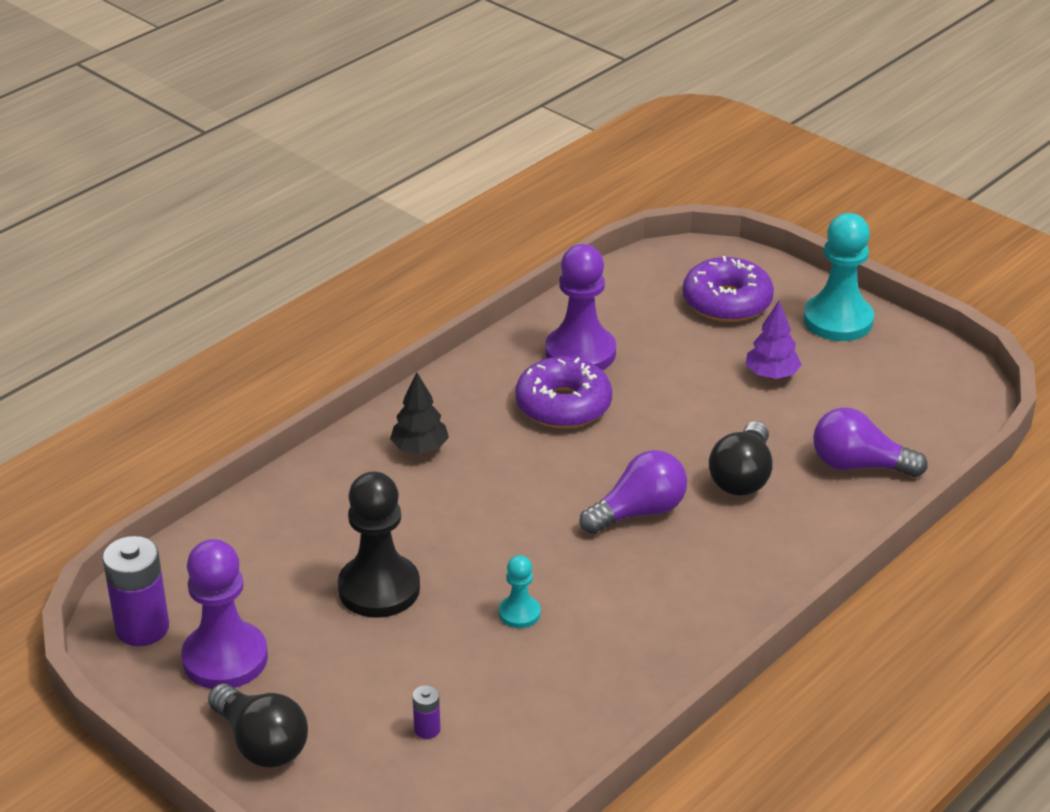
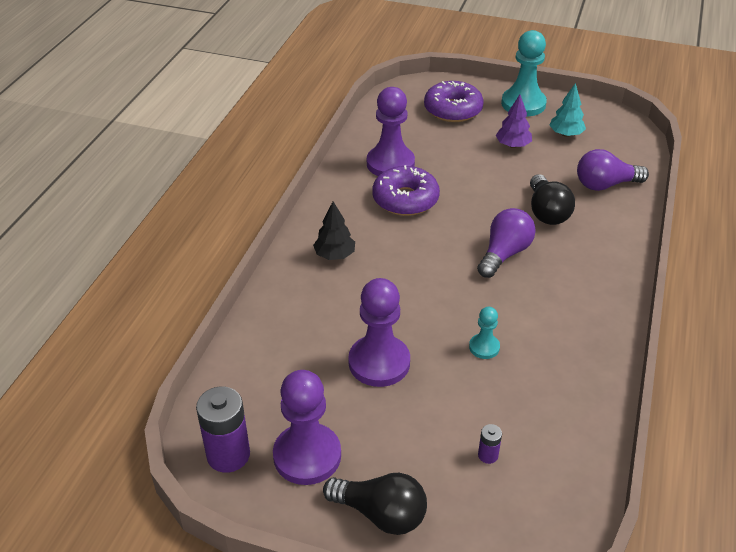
camera: 25 degrees left, 5 degrees up
(379, 589) = (379, 363): black pawn -> purple pawn
(863, 380) = (565, 134): none -> turquoise tree

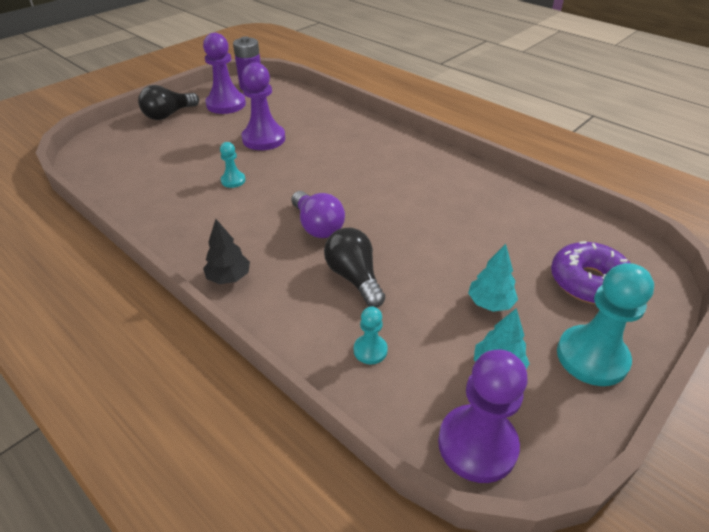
camera: 115 degrees right, 0 degrees up
(334, 255) = (380, 147): black tree -> black tree (229, 277)
(390, 164) = (491, 205): purple pawn -> purple pawn (477, 444)
(405, 199) = (429, 197): purple donut -> none
(488, 455) = (157, 154): purple battery -> none
(513, 145) = (490, 303): purple tree -> turquoise tree
(546, 212) = (354, 277): black light bulb -> black light bulb turned 45 degrees clockwise
(605, 185) = (370, 350): purple light bulb -> turquoise pawn

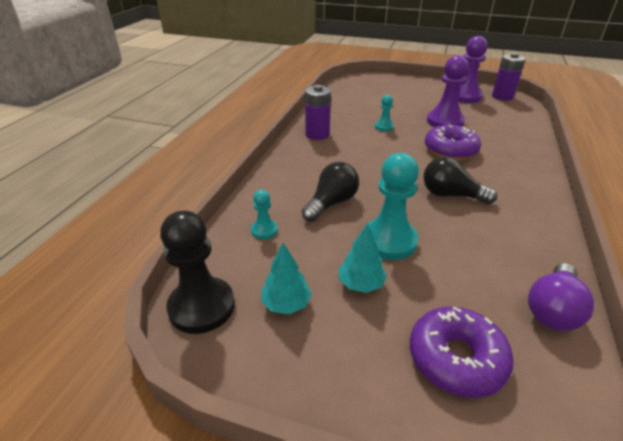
camera: 65 degrees right, 5 degrees down
(168, 115) = (423, 85): black light bulb -> black light bulb (450, 195)
(197, 237) = (317, 134): none -> purple battery
(229, 277) = (291, 156): black tree -> none
(317, 226) = (371, 172): purple light bulb -> purple light bulb (552, 309)
(320, 160) = (450, 150): none -> purple donut
(477, 444) = (202, 307): purple pawn -> black pawn
(592, 357) = (339, 375): turquoise pawn -> turquoise pawn (389, 241)

